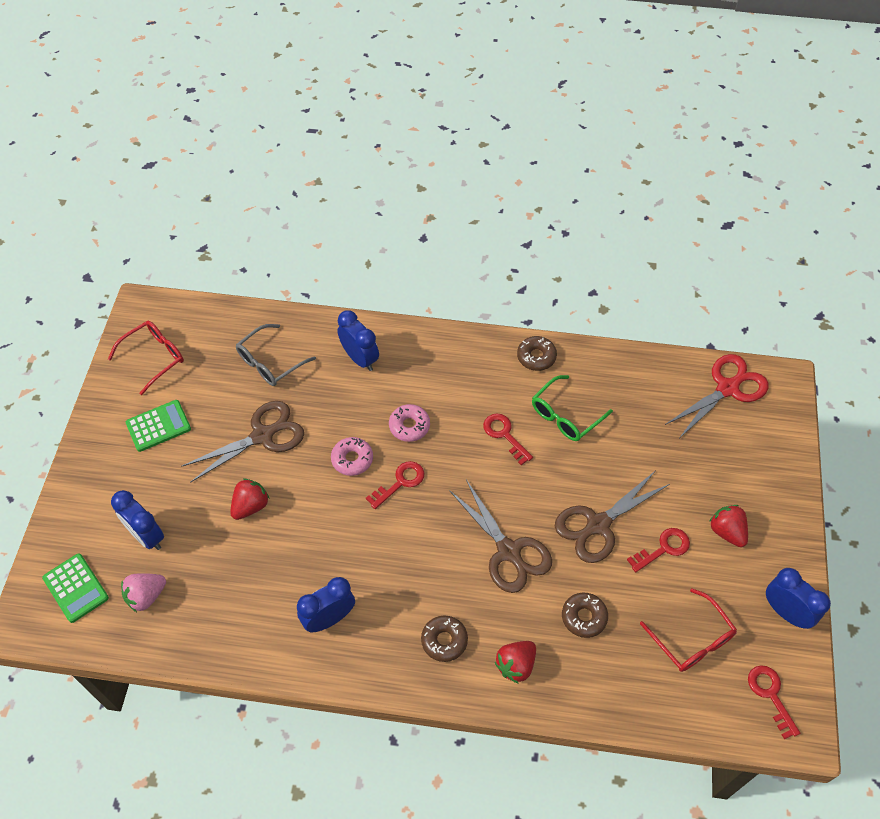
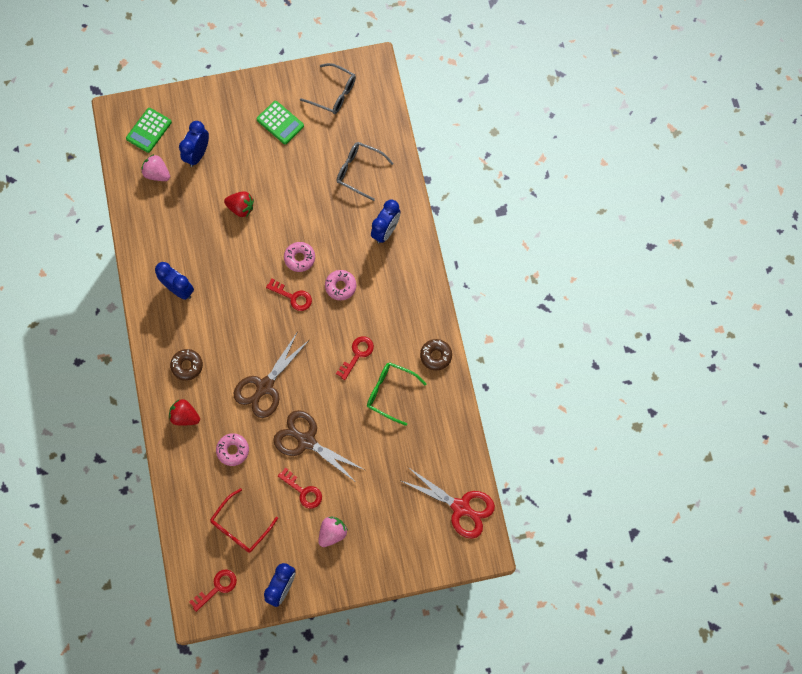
camera: 70 degrees right, 15 degrees up
(154, 357) = (333, 93): red glasses -> grey glasses
(263, 435) = (297, 192): brown scissors -> none
(584, 617) = (233, 450): brown donut -> pink donut
(727, 532) = (332, 533): red strawberry -> pink strawberry

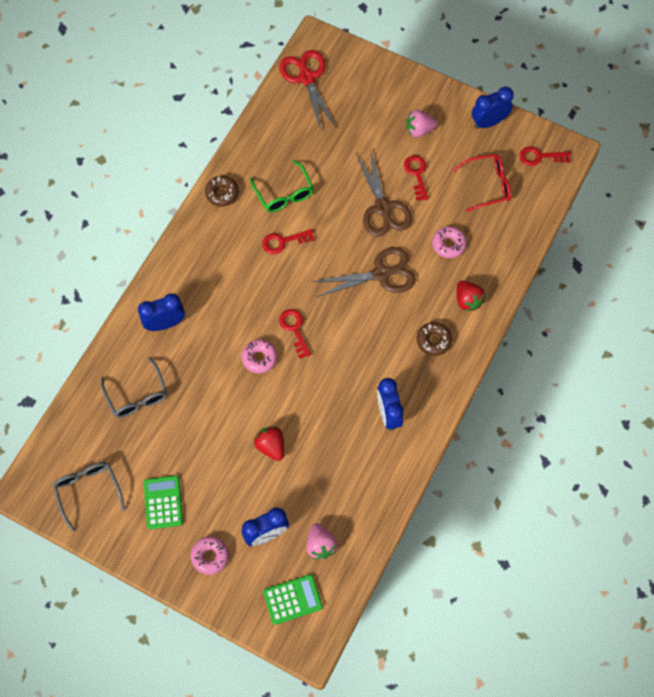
camera: 140 degrees left, 5 degrees down
(340, 286) = (246, 306): pink donut -> pink donut (210, 556)

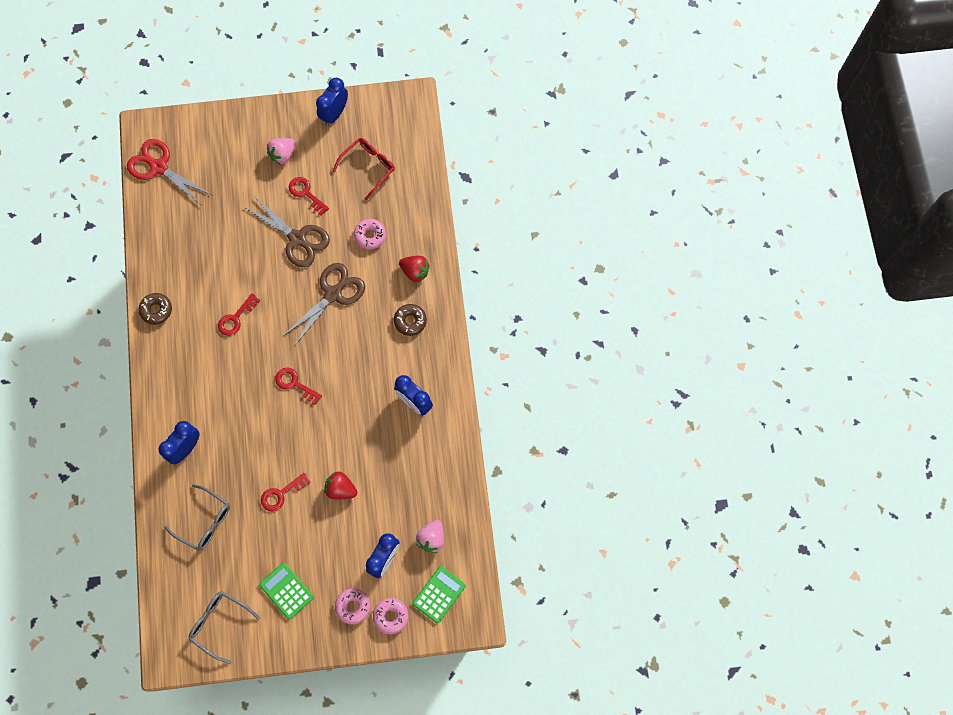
camera: 35 degrees left, 5 degrees up
(259, 358) = (283, 425): pink donut -> pink donut (391, 616)
(284, 194) = (208, 278): green glasses -> none
(320, 545) = (431, 538): pink strawberry -> pink strawberry turned 75 degrees clockwise
(540, 157) = (394, 118): red key -> red key (281, 494)

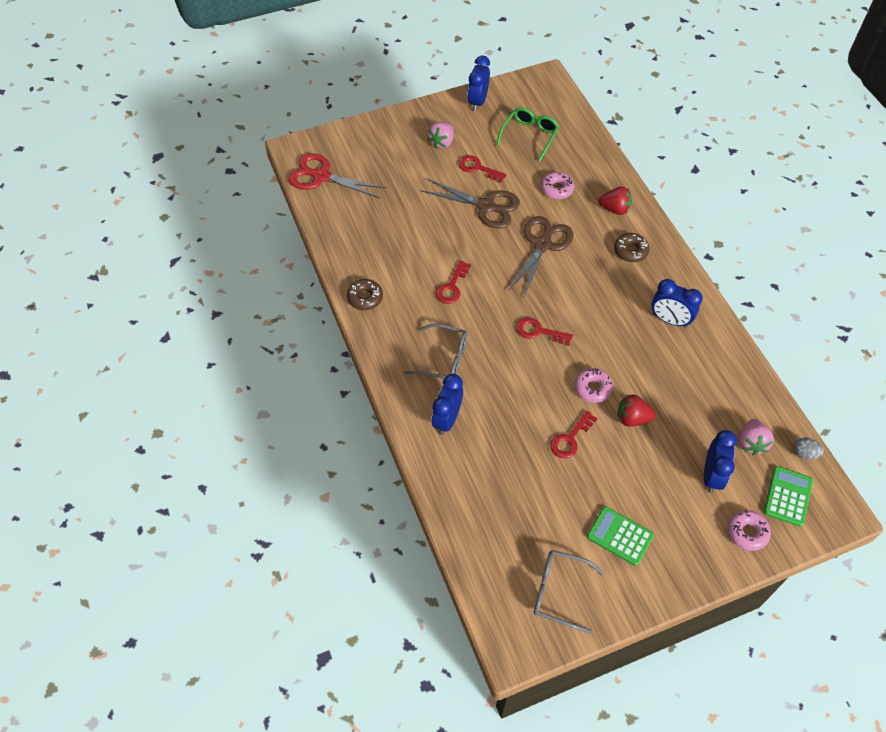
camera: 15 degrees left, 15 degrees down
(204, 521) = (497, 487): grey glasses -> grey glasses (443, 359)
(353, 606) = (701, 533): pink donut -> pink donut (592, 388)
(368, 167) = (529, 136): red glasses -> green glasses
(471, 560) = (804, 453): none -> grey egg

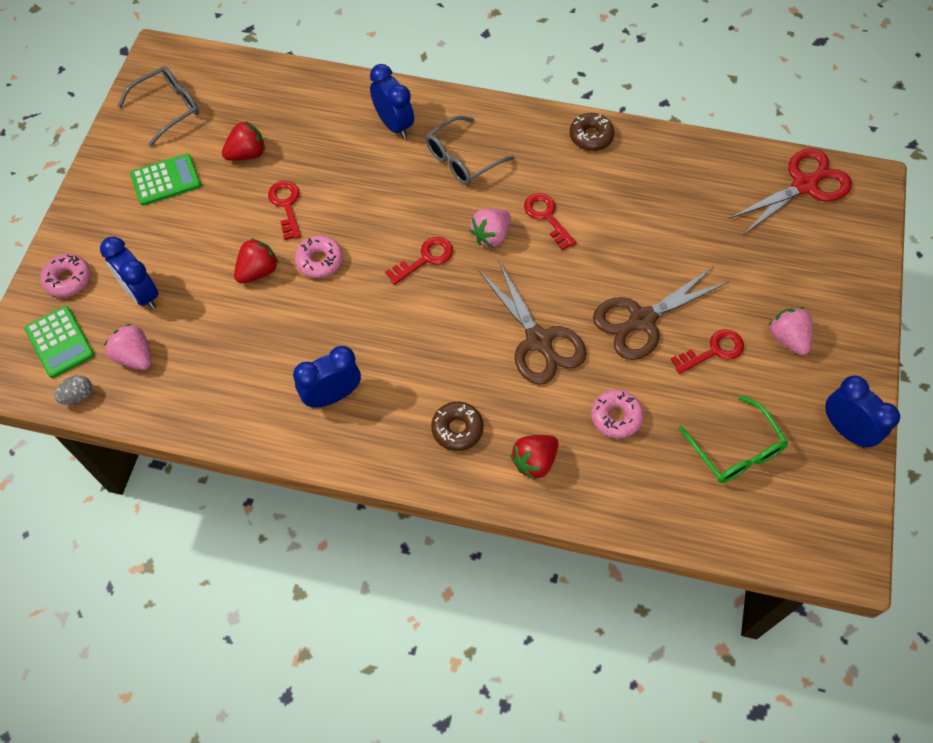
camera: 125 degrees right, 5 degrees up
(491, 307) = (491, 236): none -> pink strawberry
(551, 498) = (247, 154): none -> red strawberry

